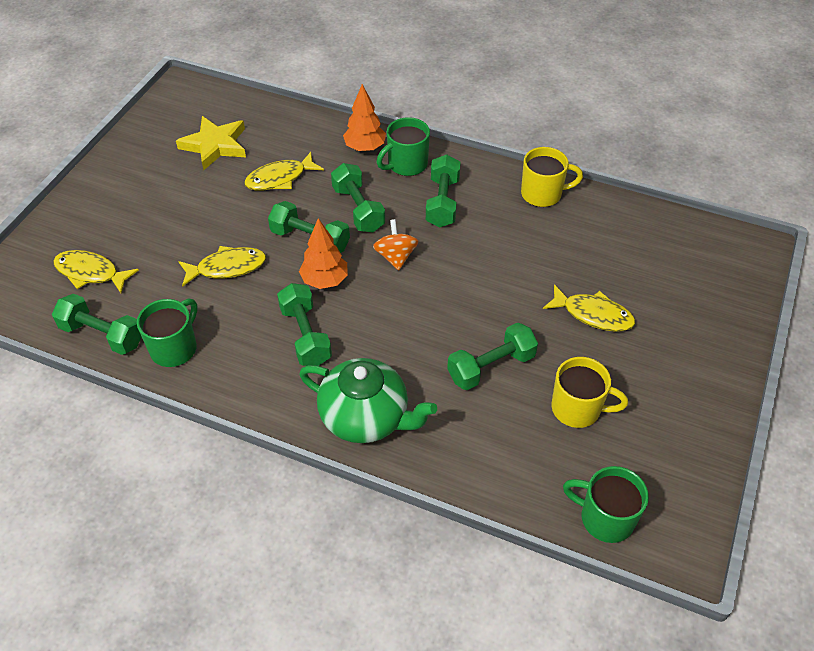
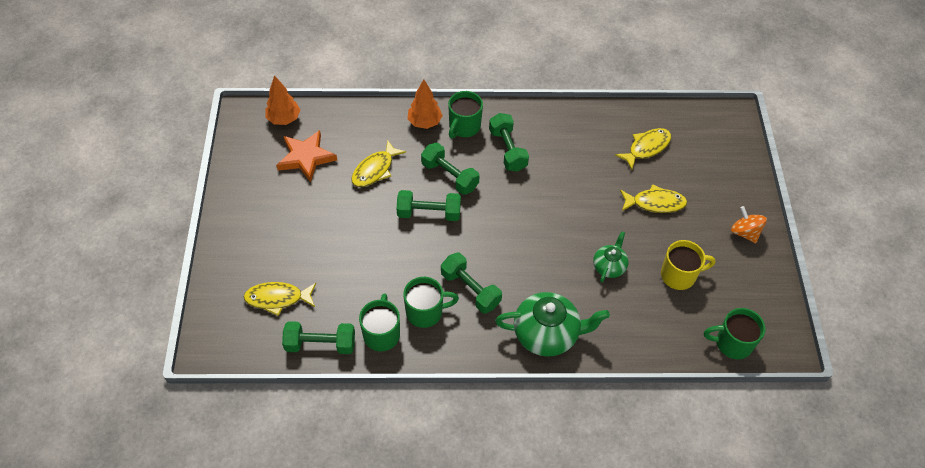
camera: 25 degrees left, 5 degrees up
(215, 145) = (306, 157): yellow star -> orange star
(227, 268) = (380, 257): yellow fish -> yellow fish (646, 148)
(238, 342) = (425, 312): none -> green mug
(325, 280) = (459, 242): orange tree -> orange tree (284, 119)
(396, 257) = (498, 205): orange spinning top -> orange spinning top (744, 232)
(491, 367) = (609, 266): green dumbbell -> green teapot
(542, 194) = (574, 120): yellow mug -> none

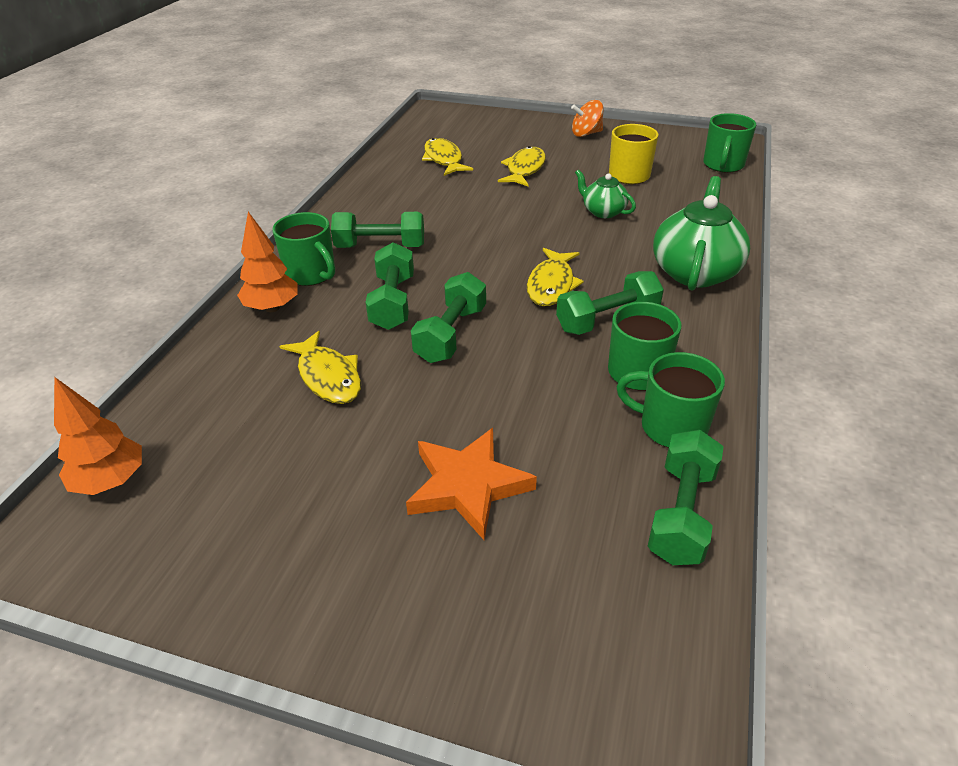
camera: 70 degrees left, 15 degrees down
(277, 298) = (559, 566): yellow fish -> yellow fish (551, 285)
(306, 157) = (235, 463): orange star -> orange star (467, 486)
(449, 176) = (393, 302): green dumbbell -> green dumbbell turned 60 degrees counterclockwise

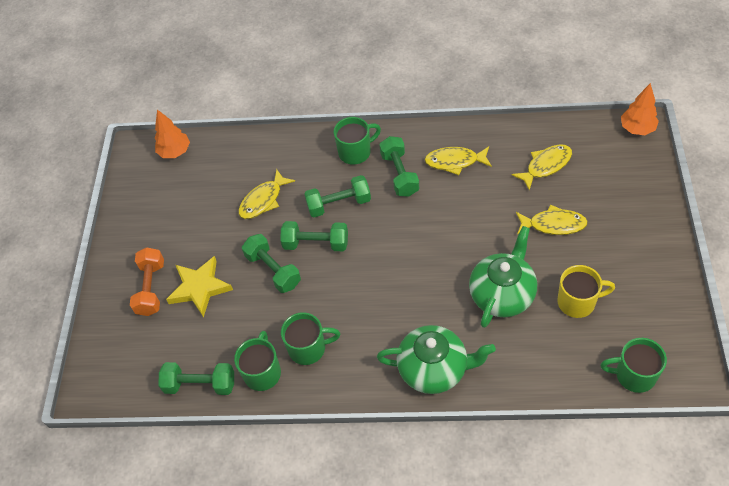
camera: 80 degrees right, 15 degrees up
(272, 308) = (315, 149): orange tree -> orange tree (637, 129)
(311, 274) = (355, 152): green mug -> green mug turned 150 degrees counterclockwise
(432, 566) = (151, 288): none -> orange dumbbell
(467, 486) = (199, 288): orange star -> yellow star
(551, 285) = (386, 283): yellow fish -> yellow fish (455, 162)
(586, 134) = (650, 253): orange spinning top -> none
(603, 211) = (502, 294): green teapot -> green teapot, size x1.81
(607, 320) = (355, 323): green dumbbell -> green dumbbell (273, 270)

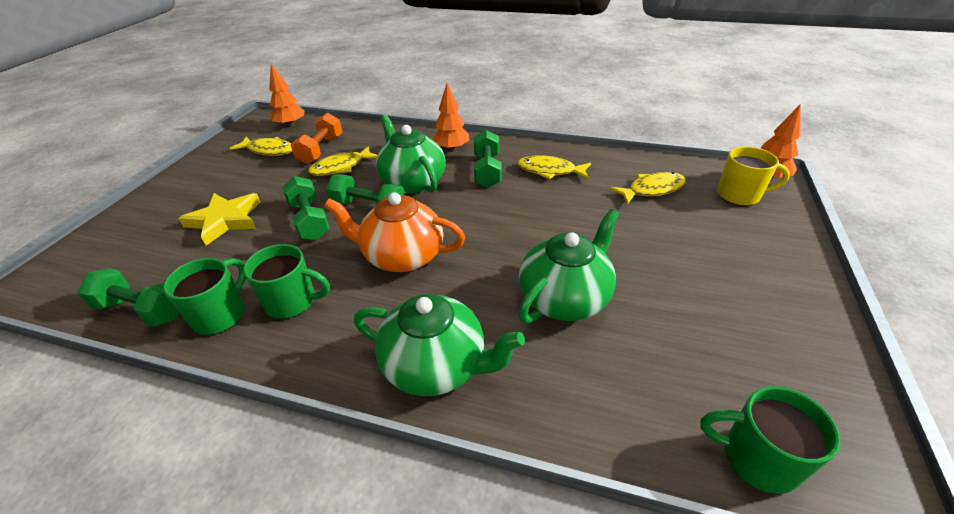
camera: 10 degrees right, 15 degrees down
(151, 288) = (180, 211): orange dumbbell -> orange dumbbell (321, 150)
(339, 204) = (412, 182): green dumbbell -> green teapot
(355, 152) = (451, 149): green mug -> orange tree
(369, 287) = (402, 256): none -> orange teapot
(553, 224) = (651, 241): yellow fish -> yellow fish (269, 150)
(577, 302) = (670, 329): yellow mug -> yellow mug (739, 195)

